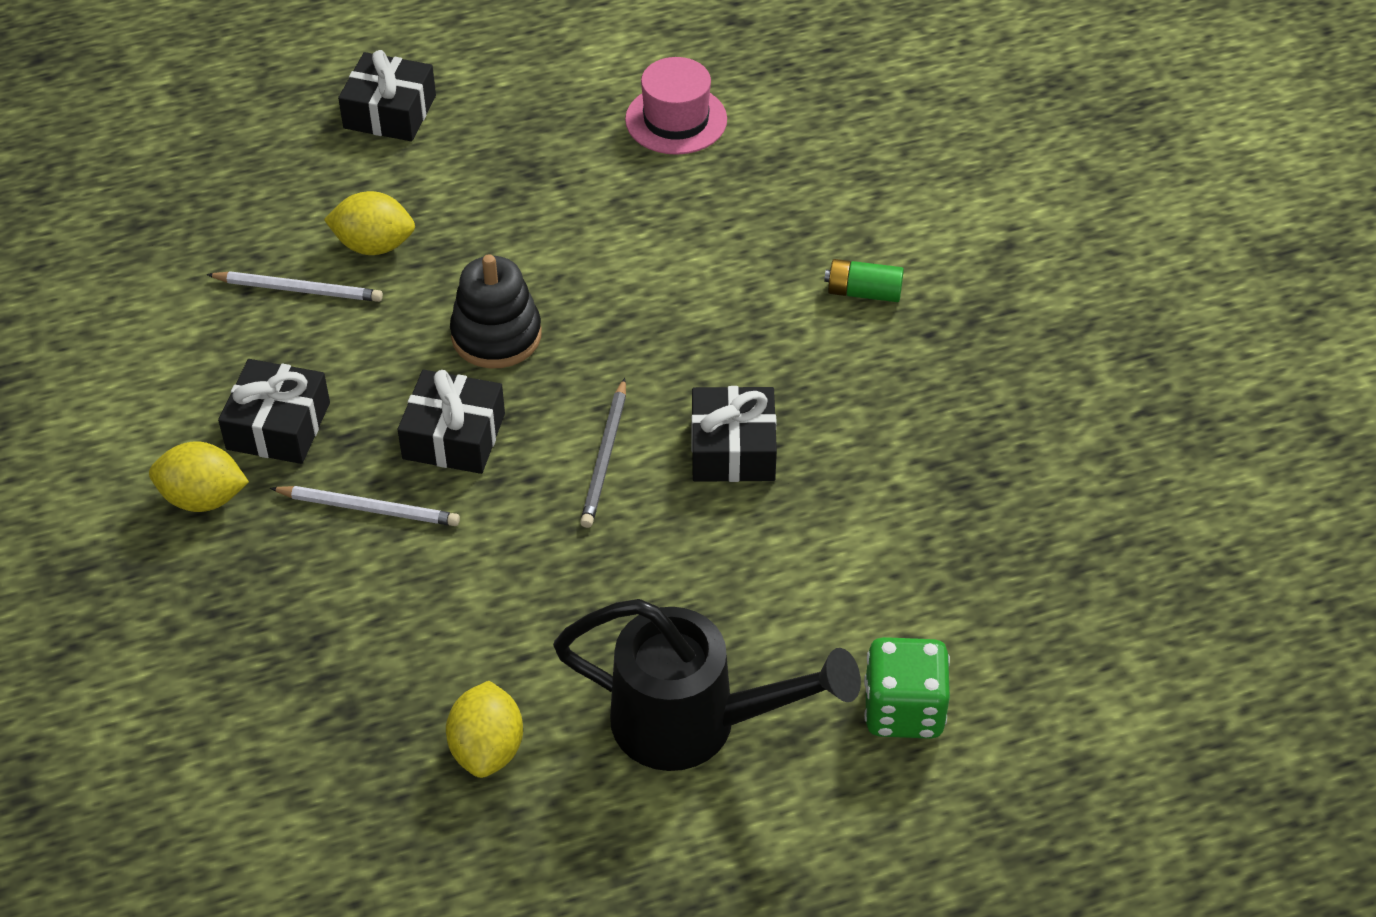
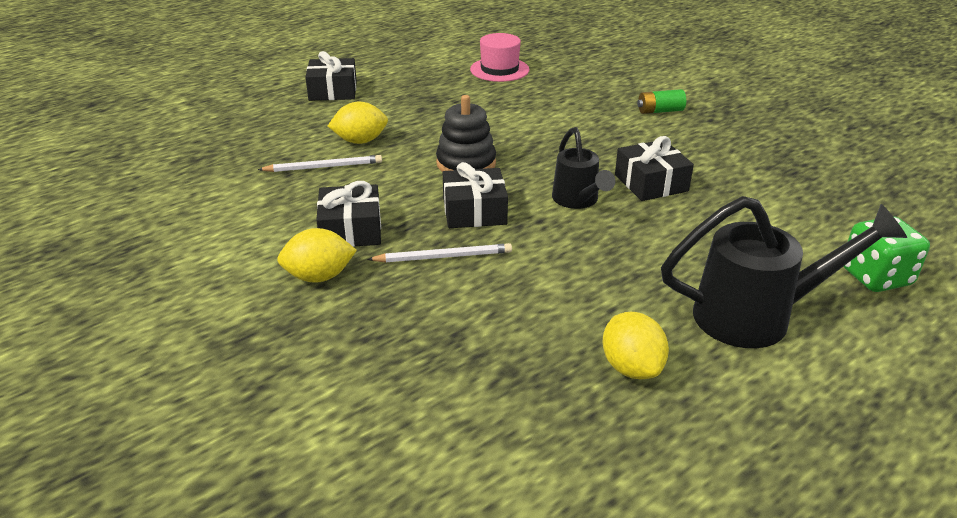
camera: 20 degrees left, 15 degrees down
(605, 456) = (578, 201): grey pencil -> black watering can

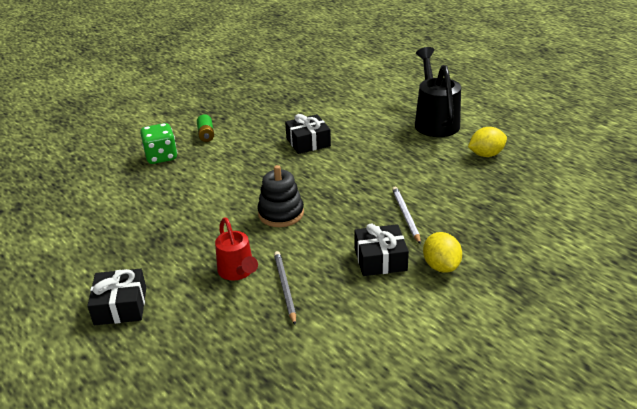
camera: 90 degrees left, 0 degrees up
(323, 167) = (285, 288): white pencil -> grey pencil
(360, 141) = (238, 272): yellow lemon -> red watering can
(474, 211) = (348, 206): black gift -> none
(499, 69) = (104, 204): pink hat -> none
(578, 201) = (332, 167): black watering can -> none
(876, 277) = (395, 91): green dice -> green dice (161, 157)

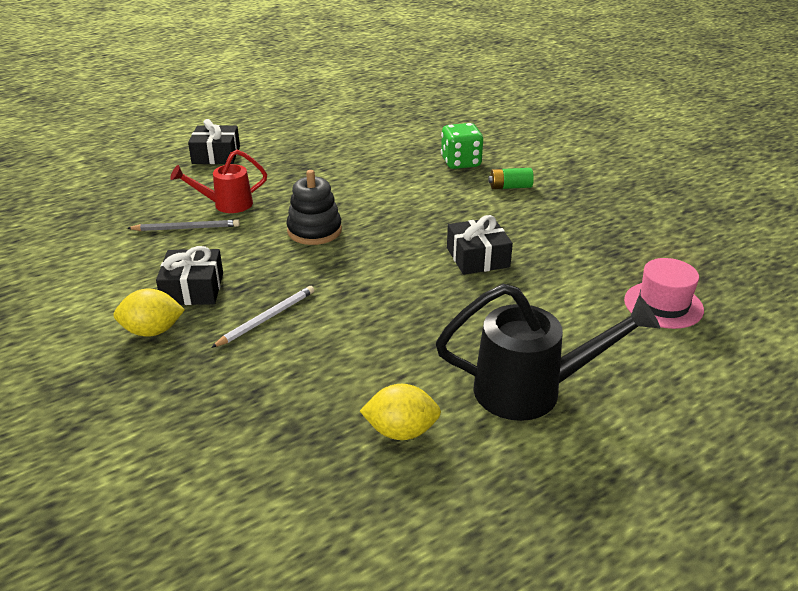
camera: 95 degrees right, 0 degrees up
(346, 88) = (663, 305): none -> pink hat
(405, 216) = (266, 318): white pencil -> white pencil turned 45 degrees counterclockwise
(486, 154) = (401, 431): yellow lemon -> yellow lemon turned 75 degrees counterclockwise

